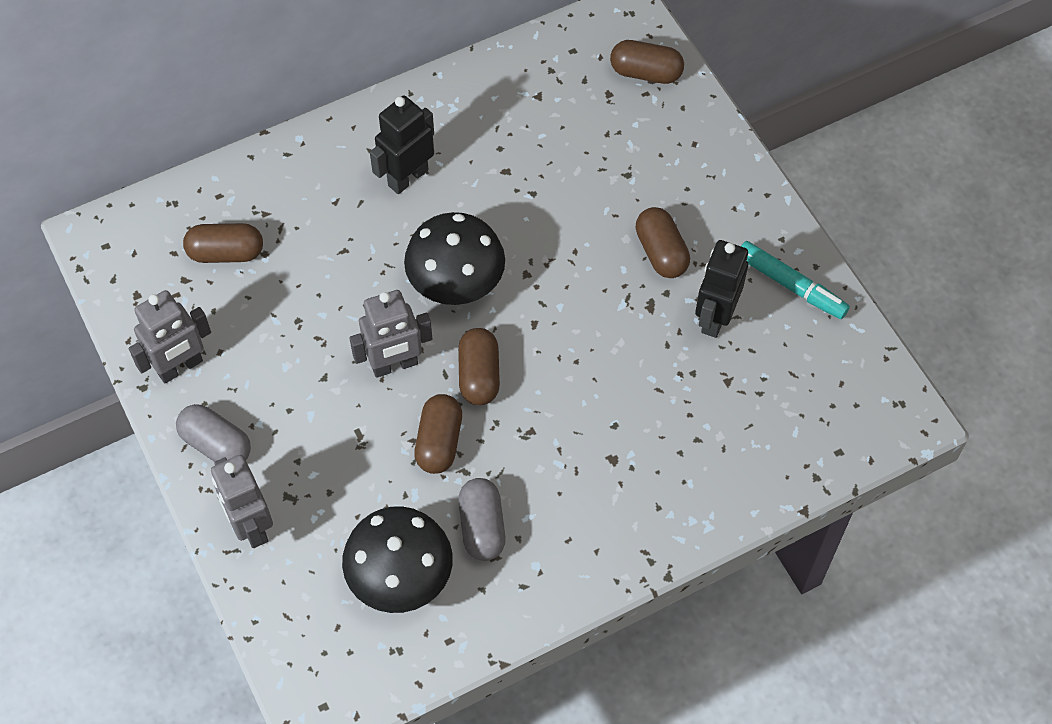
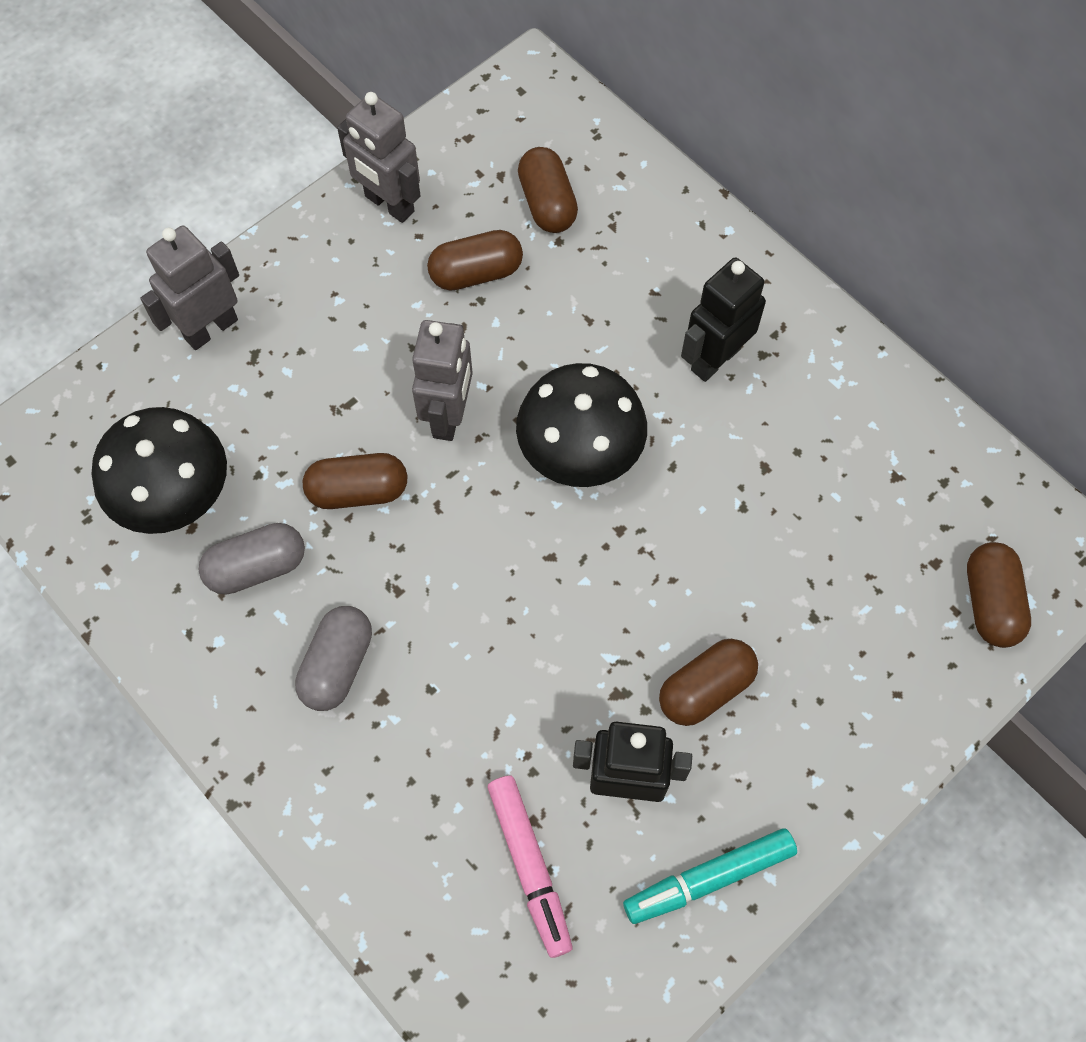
camera: 75 degrees right, 5 degrees up
(216, 444) = (302, 266): grey capsule -> grey capsule (337, 665)
(394, 365) = (449, 416): grey robot -> grey robot turned 135 degrees counterclockwise
(407, 177) = (715, 359): black robot -> black robot turned 75 degrees counterclockwise
(479, 375) = (459, 512): brown capsule -> brown capsule (476, 273)
(758, 390) = (529, 866): none -> pink marker
(791, 285) = (709, 878): turquoise marker -> turquoise marker turned 45 degrees clockwise

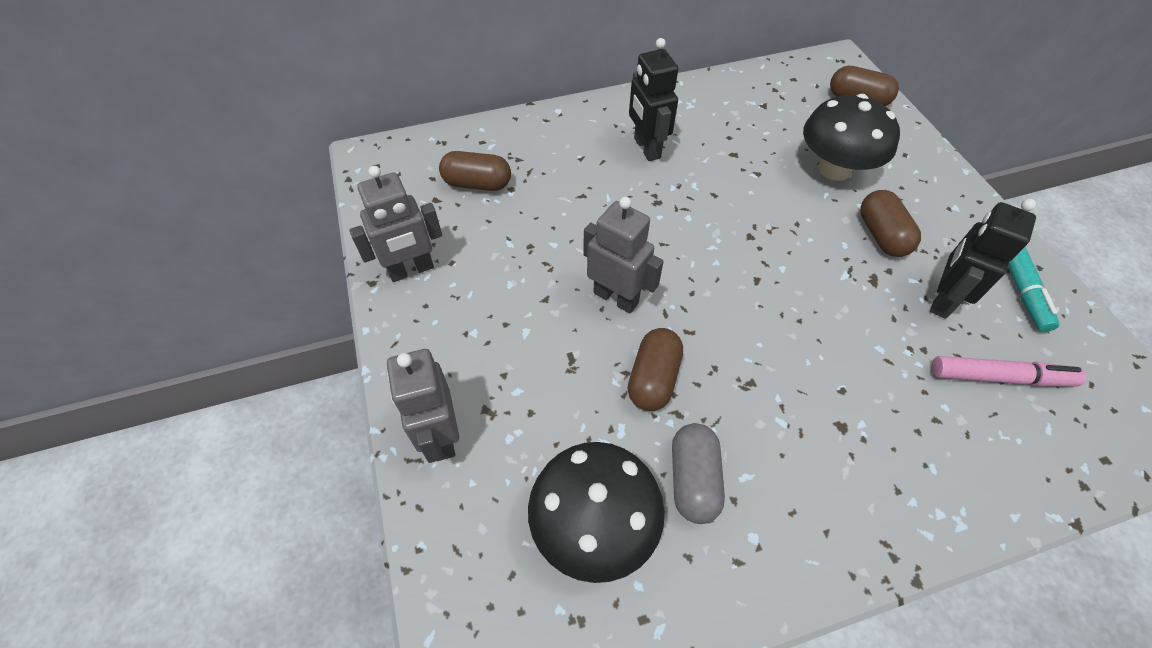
camera: 65 degrees left, 10 degrees down
(337, 665) = (804, 448): grey capsule -> none
(476, 273) = (507, 240): brown capsule -> none
(580, 453) = (683, 235): black mushroom -> black mushroom (834, 169)

